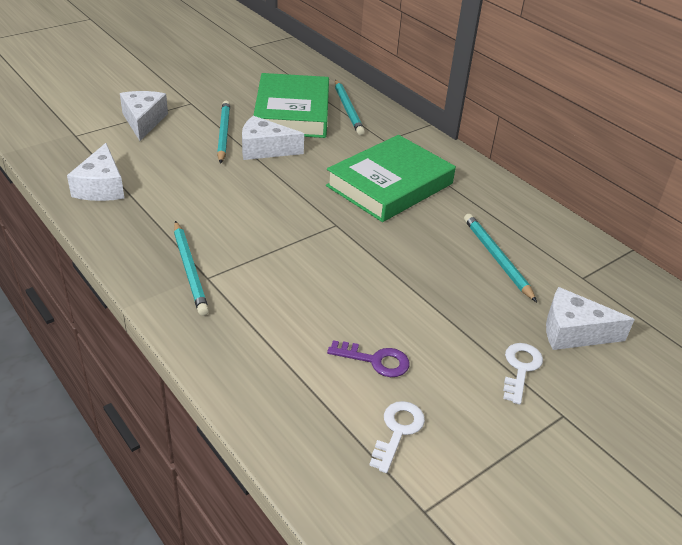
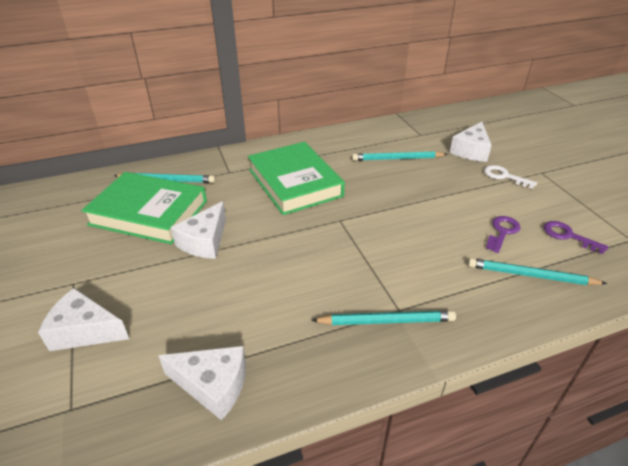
camera: 70 degrees left, 0 degrees up
(223, 134) = (158, 265): turquoise pencil -> turquoise pencil (531, 275)
(398, 431) = (568, 236): white key -> purple key

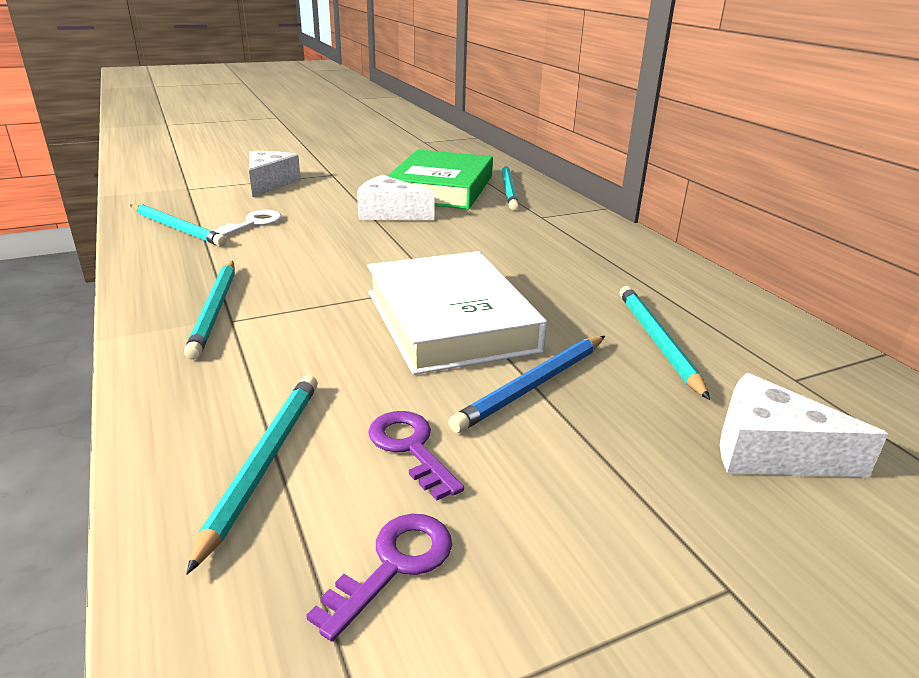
camera: 85 degrees right, 10 degrees down
(213, 385) = (177, 228): white cheese -> turquoise pencil
(295, 183) = (530, 254): green book -> none
(386, 217) = (450, 320): none -> white book
(443, 196) = (533, 385): none -> blue pencil
(502, 232) = (410, 448): purple key -> purple key turned 150 degrees counterclockwise
(504, 176) = (660, 494): white key -> white key (253, 223)

